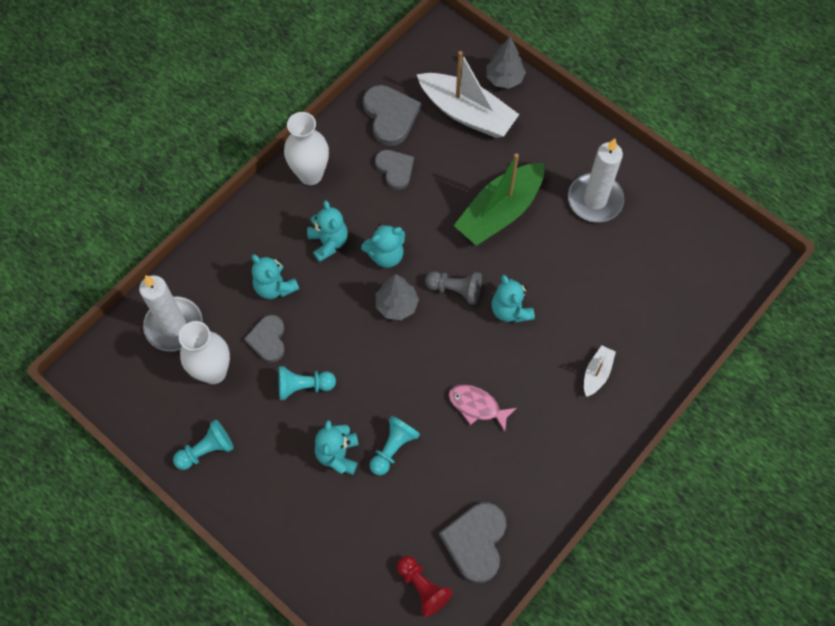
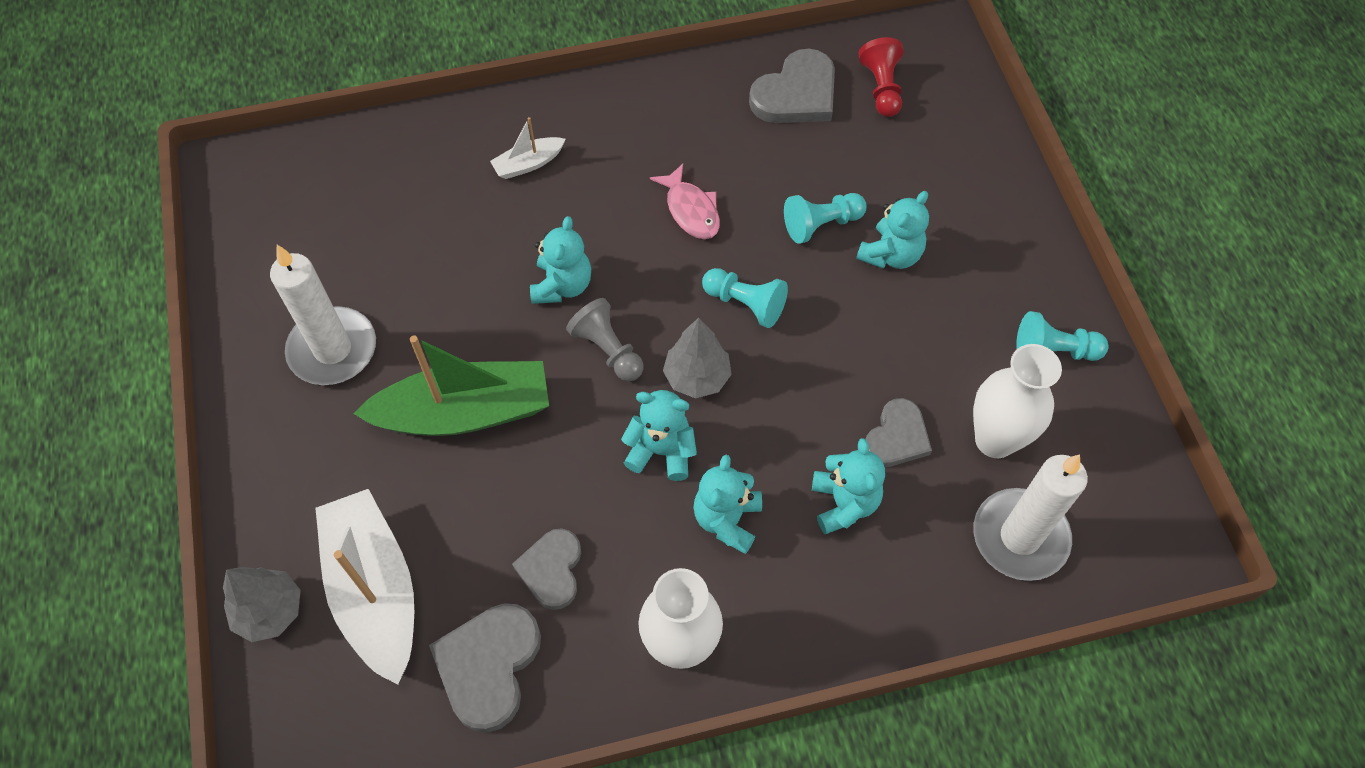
camera: 145 degrees left, 5 degrees down
(303, 386) = (885, 352): turquoise pawn -> turquoise pawn (745, 304)

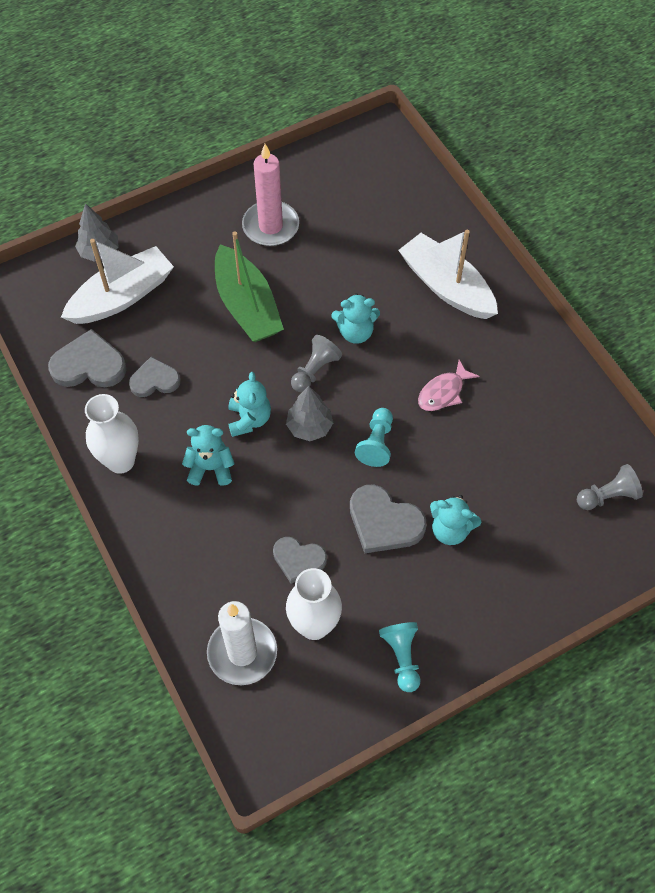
camera: 75 degrees right, 0 degrees up
(333, 349) = (270, 226): white candle -> pink candle
(528, 164) = (446, 286): white boat -> white boat, size x2.15
(796, 94) = (576, 437): grey heart -> grey heart (384, 522)
(821, 224) = (461, 478): turquoise pawn -> none
(844, 503) = (239, 535): turquoise teddy bear -> none
(881, 88) = (607, 496): red pawn -> grey pawn

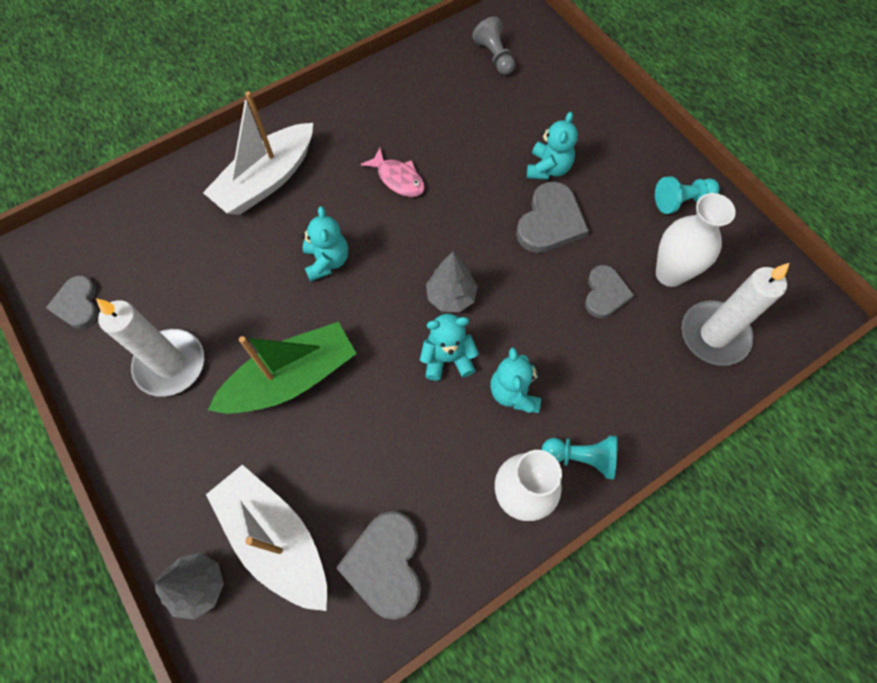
camera: 95 degrees left, 5 degrees up
(154, 380) = (403, 474): grey heart -> grey heart (77, 304)
(270, 226) = (170, 364): pink candle -> white candle
(315, 370) = (379, 297): grey pawn -> none
(376, 443) = (463, 233): turquoise pawn -> turquoise pawn (581, 457)

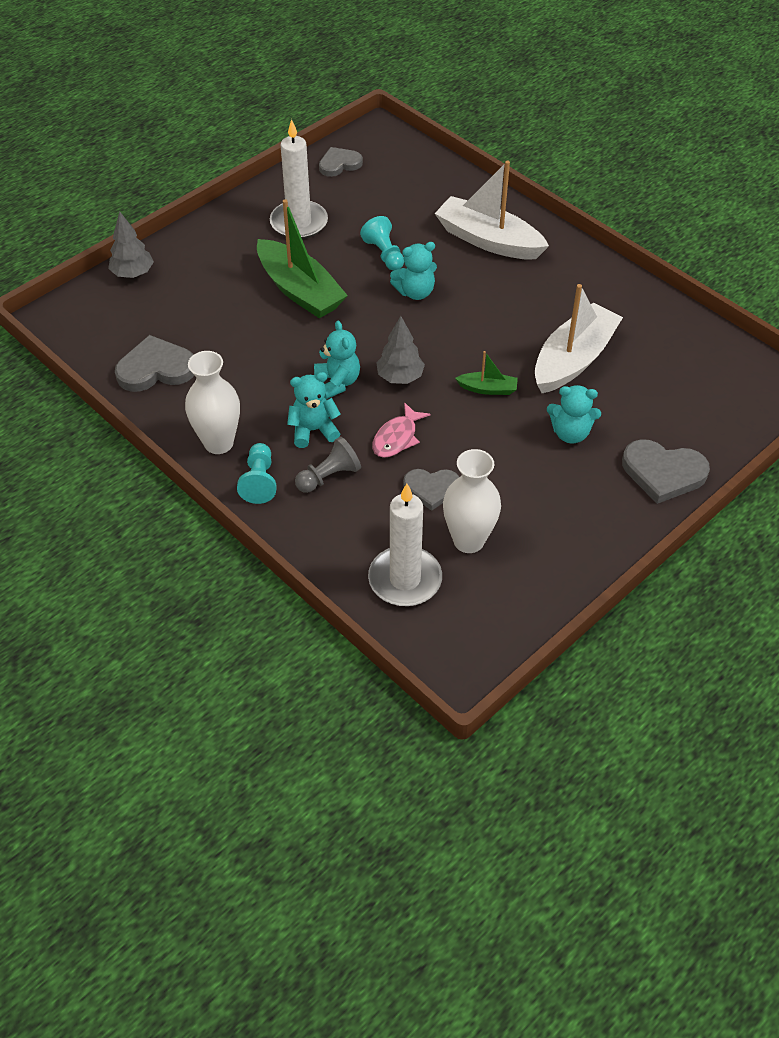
camera: 80 degrees right, 15 degrees down
(275, 539) = (169, 306): white boat -> white boat (573, 359)
(398, 179) = (519, 324): pink fish -> pink fish (397, 438)
(481, 222) = (488, 389): none -> green boat
(494, 57) = (707, 376): grey pawn -> grey pawn (329, 476)
(550, 222) = (504, 440): grey heart -> grey heart (663, 473)
(681, 201) = (565, 548): turquoise pawn -> turquoise pawn (384, 254)

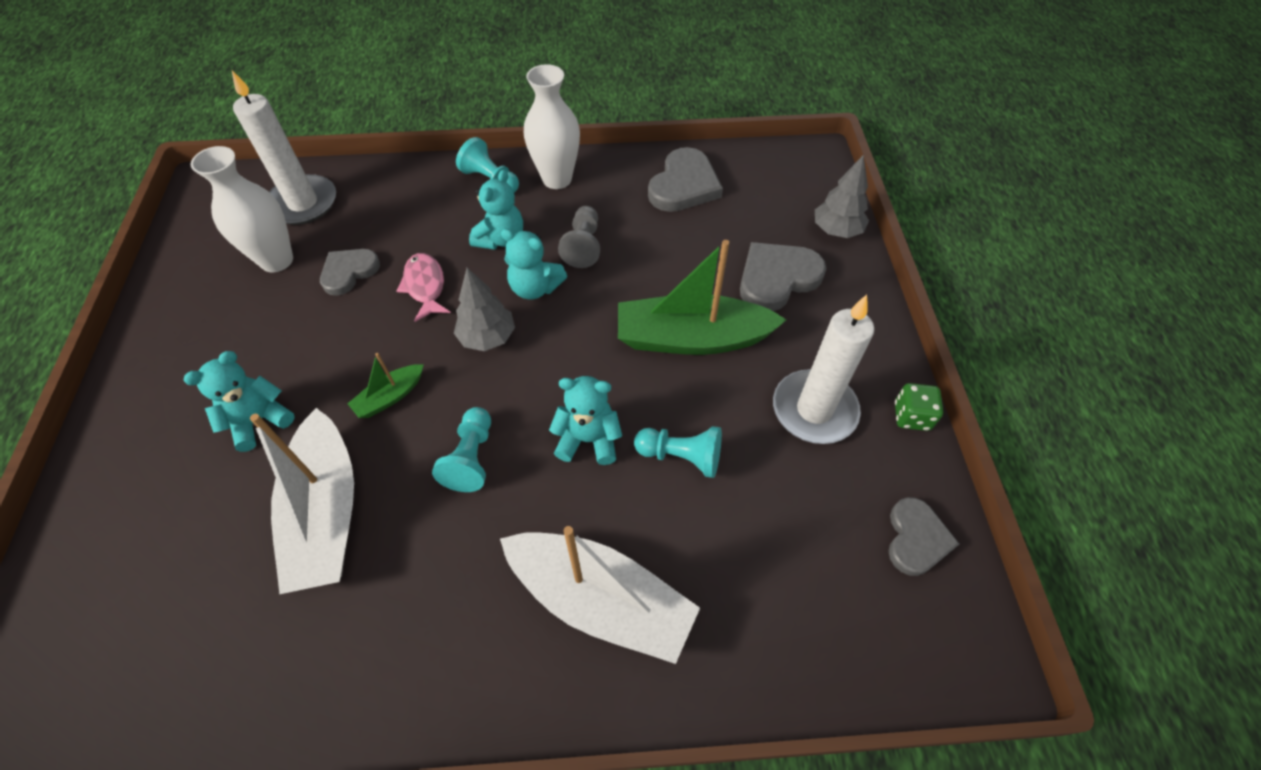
camera: 130 degrees right, 5 degrees up
(264, 189) = (911, 416): none -> green dice
(329, 476) = (444, 220): grey pawn -> grey pawn (583, 246)
(415, 292) = (588, 439): turquoise teddy bear -> turquoise teddy bear turned 75 degrees clockwise
(479, 328) = (471, 458): none -> turquoise pawn
(488, 240) = (600, 600): white boat -> white boat turned 45 degrees clockwise
(663, 473) = (120, 458): grey heart -> grey heart (777, 278)

